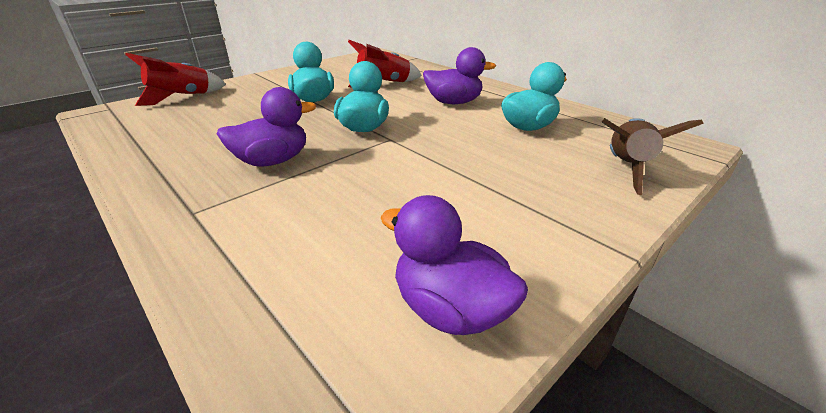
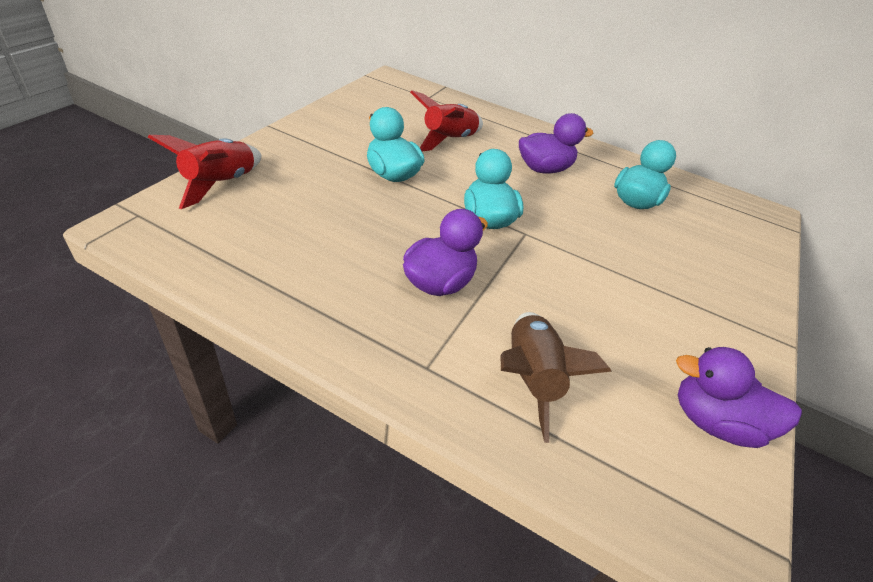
camera: 25 degrees left, 10 degrees up
(626, 168) = (738, 248): brown rocket -> brown rocket (529, 378)

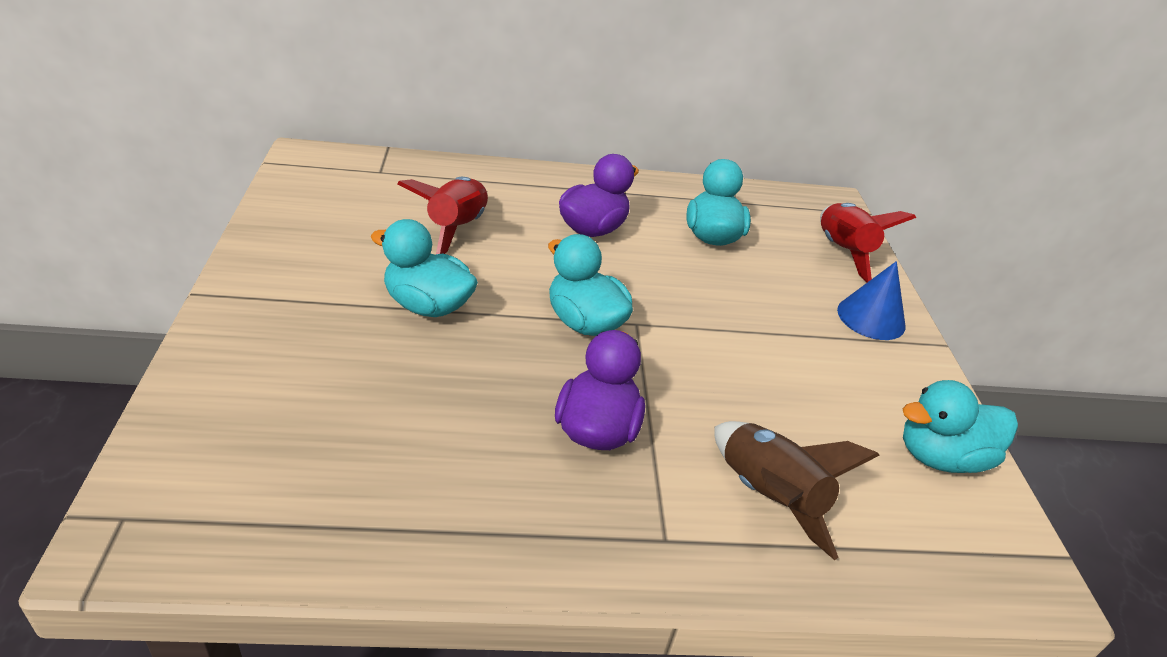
camera: 30 degrees left, 5 degrees down
(220, 184) = (206, 415): red rocket -> red rocket (842, 252)
(713, 421) = (940, 457): purple duck -> turquoise duck
(733, 300) = (871, 317): none -> blue cone

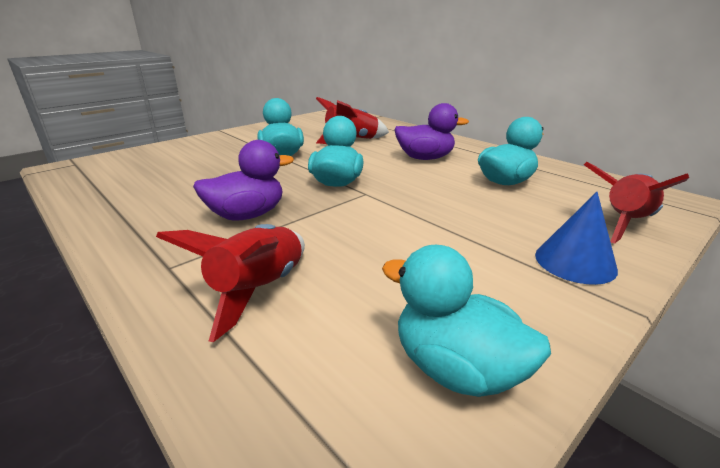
camera: 55 degrees right, 10 degrees down
(768, 497) = (259, 290): brown rocket -> red rocket

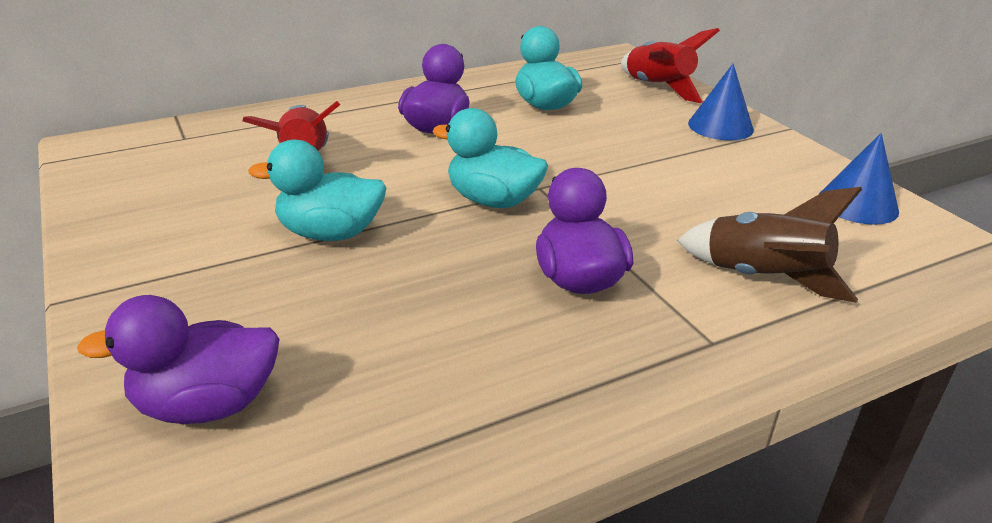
camera: 75 degrees left, 5 degrees up
(148, 158) = (207, 405): none -> purple duck
(259, 290) = (762, 278): red rocket -> brown rocket
(456, 368) = (857, 204): turquoise duck -> blue cone

